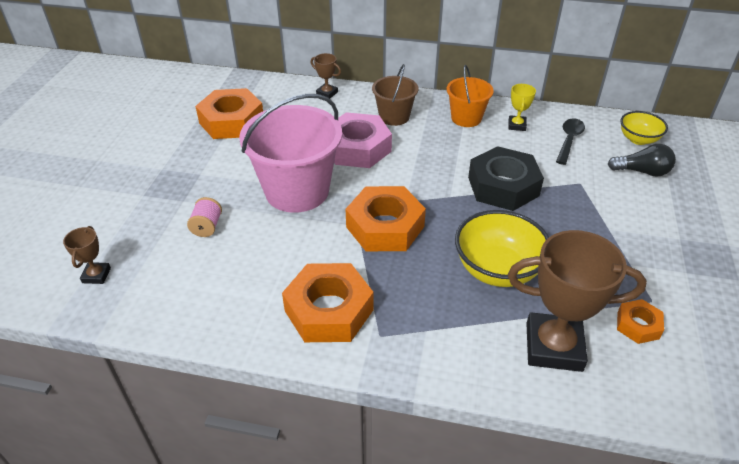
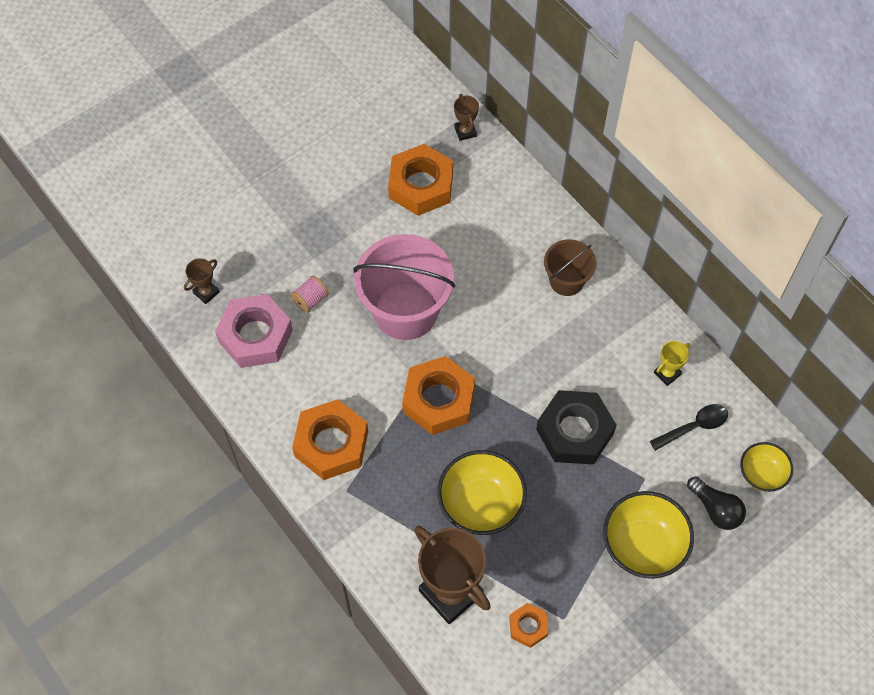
camera: 40 degrees right, 20 degrees up
(327, 93) = (535, 204): brown trophy -> brown trophy (465, 131)
(357, 148) = (497, 297): pink nut -> pink nut (255, 336)
(466, 118) = (630, 330): orange bucket -> none
(633, 219) = (643, 545): none -> yellow bowl

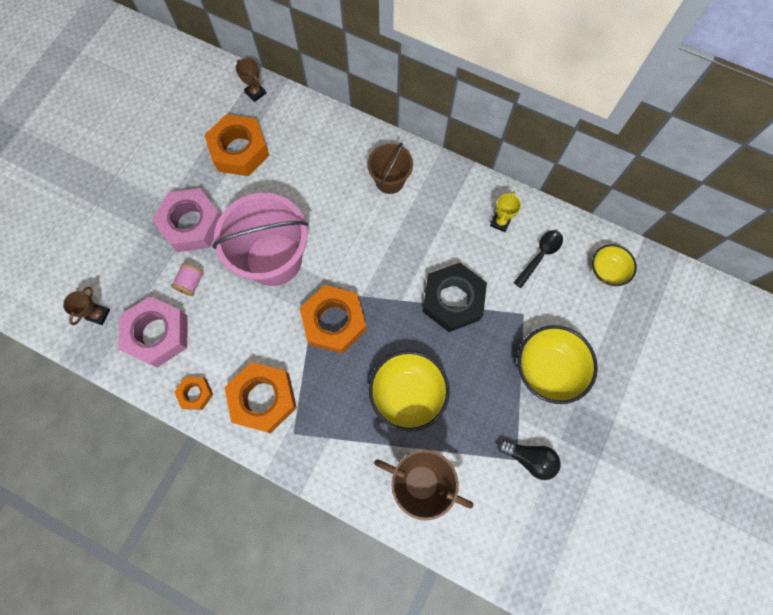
camera: 25 degrees left, 10 degrees up
(337, 241) = (192, 224): none -> pink nut
(528, 626) = (492, 479): orange nut -> orange nut (195, 394)
(715, 509) = (587, 314): black light bulb -> black light bulb (529, 458)

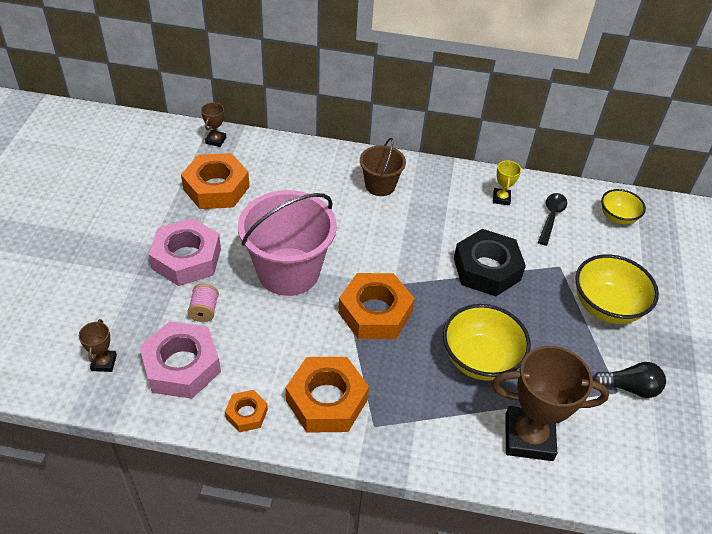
camera: 20 degrees left, 25 degrees down
(255, 93) = (216, 140): brown trophy -> brown trophy turned 75 degrees clockwise

